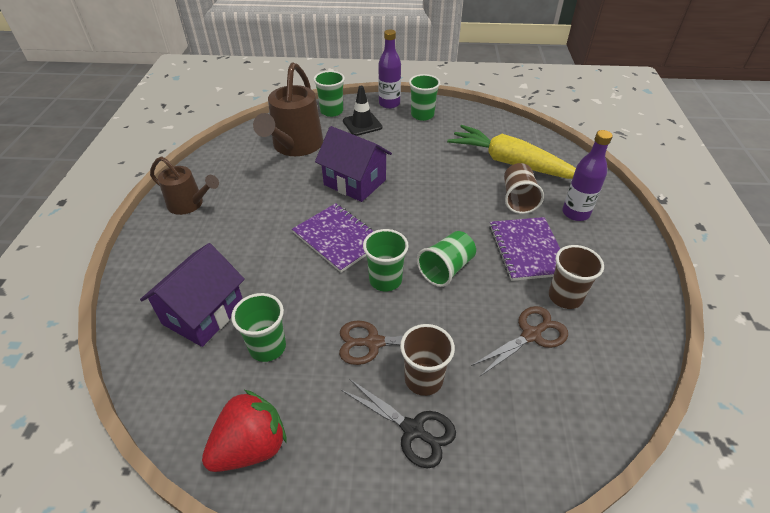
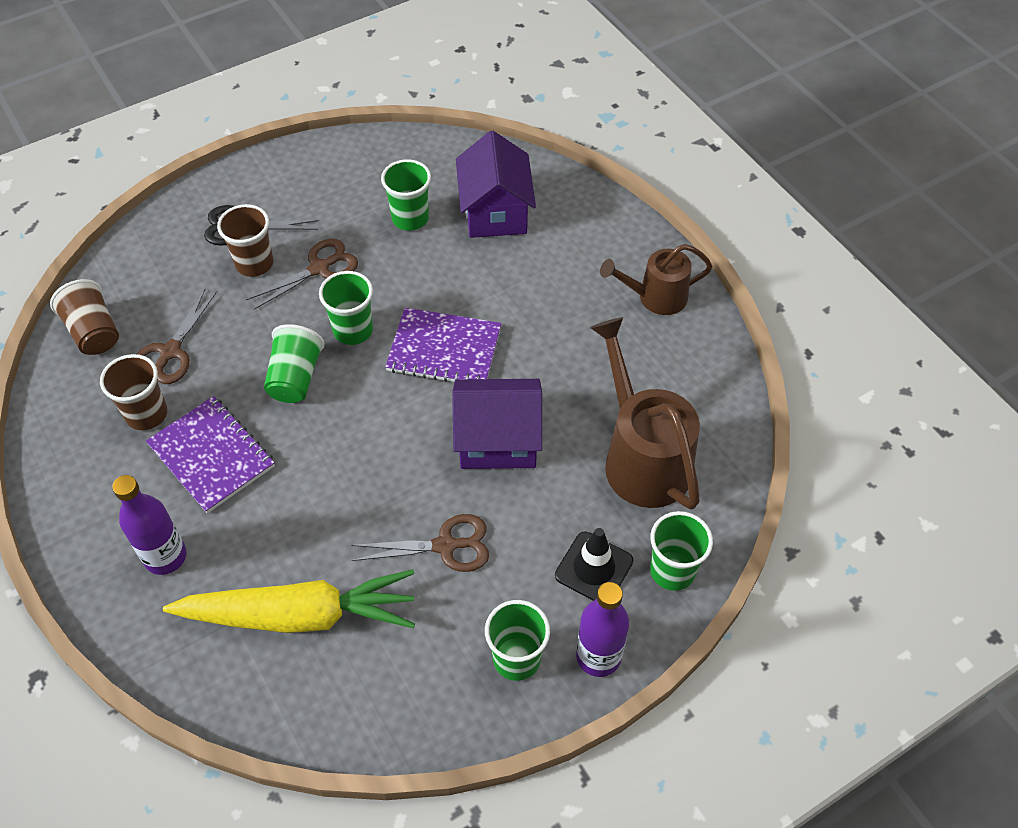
camera: 145 degrees right, 10 degrees up
(251, 446) = (356, 160): red strawberry -> none
(421, 156) = (445, 546): none -> brown scissors
(518, 199) = (256, 538): brown cup -> brown cup (94, 332)

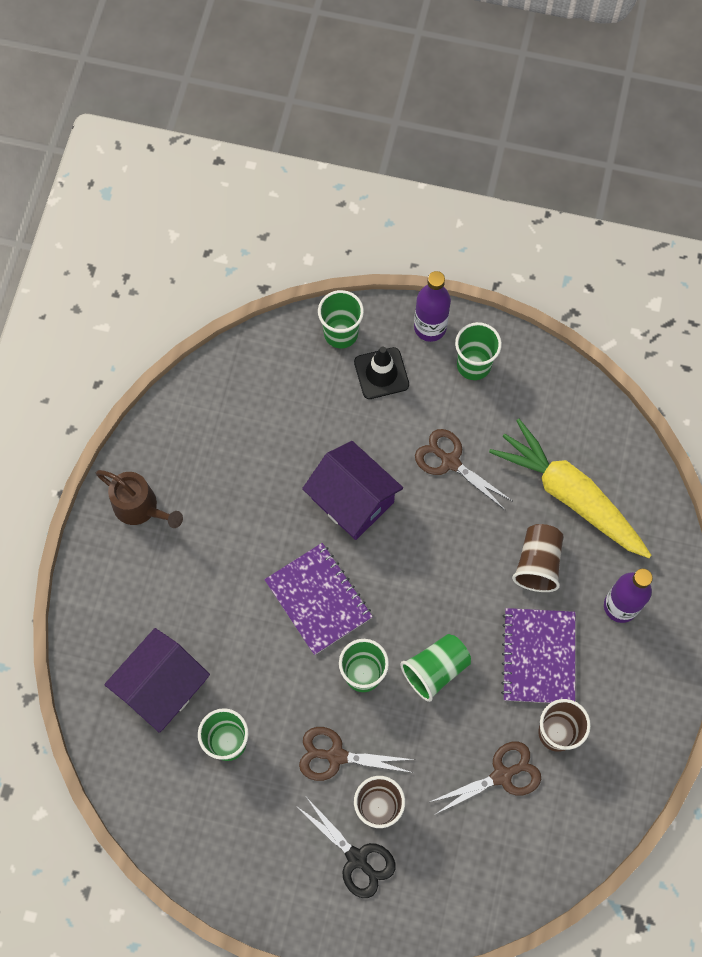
camera: 135 degrees left, 15 degrees up
(94, 332) = (543, 849): brown cup -> brown cup (537, 563)
(641, 456) = (280, 411): brown watering can -> none

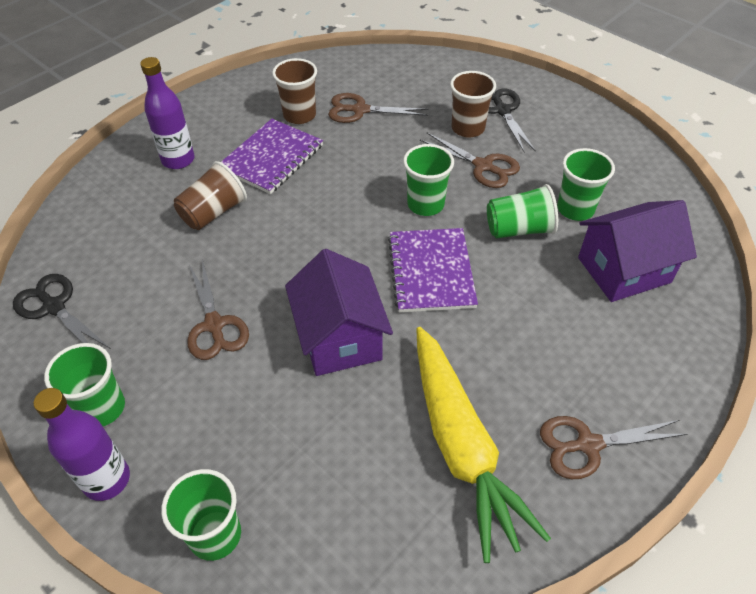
camera: 150 degrees left, 20 degrees down
(141, 508) = (588, 445): brown watering can -> brown scissors
(381, 373) = (208, 454): black traffic cone -> none
(435, 669) = (361, 183): green cup -> green cup (519, 229)
(570, 495) = (135, 246): yellow carrot -> yellow carrot (461, 446)
(578, 413) = (54, 307): none -> black scissors

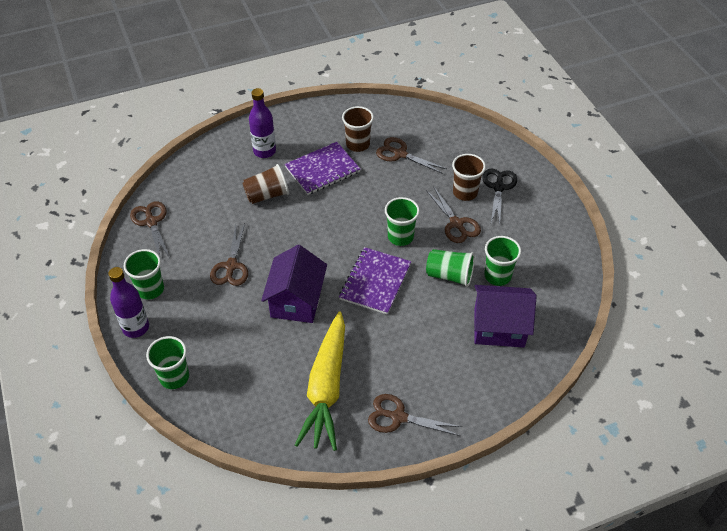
camera: 25 degrees right, 0 degrees up
(54, 307) = (151, 222): black scissors -> brown scissors

